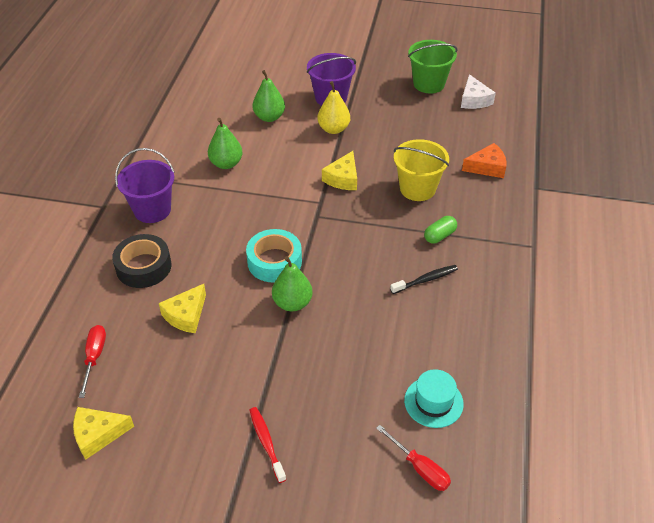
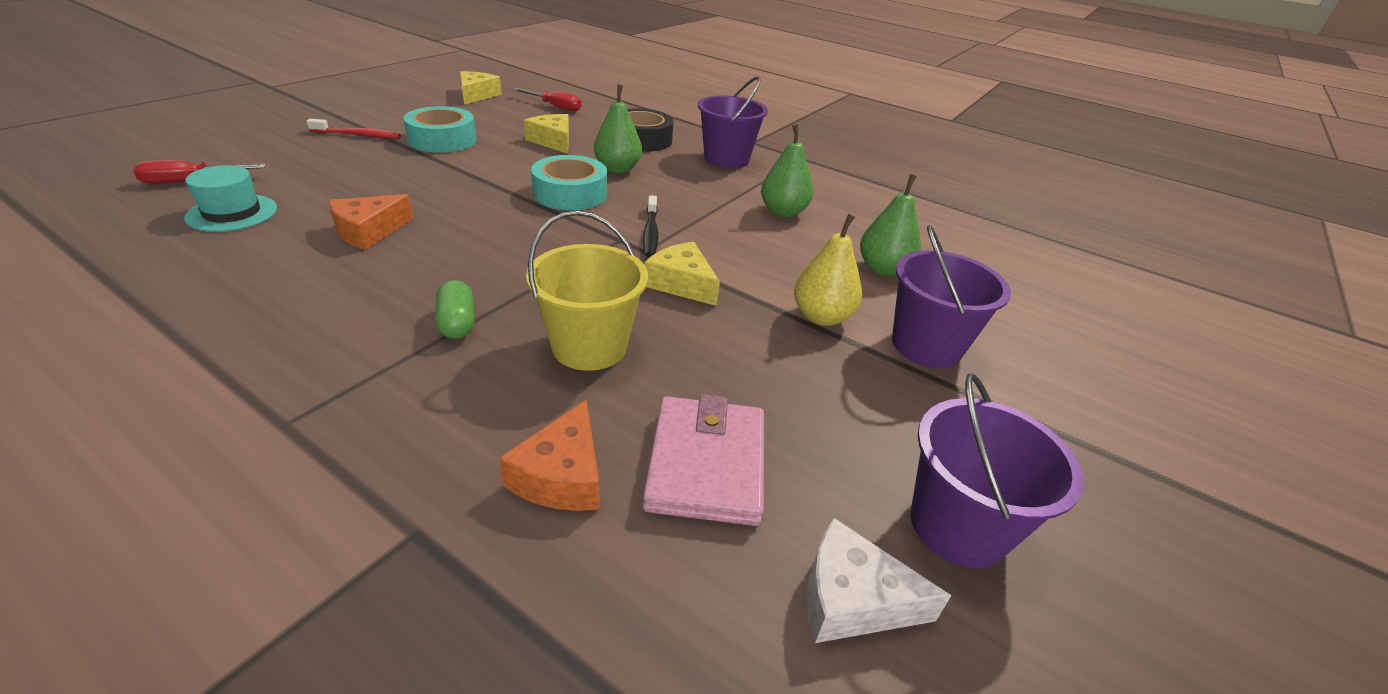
camera: 110 degrees right, 10 degrees down
(234, 382) = (442, 140): none -> turquoise tape
(292, 303) = (494, 186): green pear -> green pear (617, 169)
(397, 322) = (368, 231): none -> orange cheese
(426, 280) = (395, 276): black toothbrush -> black toothbrush (650, 233)
(429, 84) = (958, 526): green bucket -> purple bucket
(452, 138) = (706, 464): none -> pink wallet

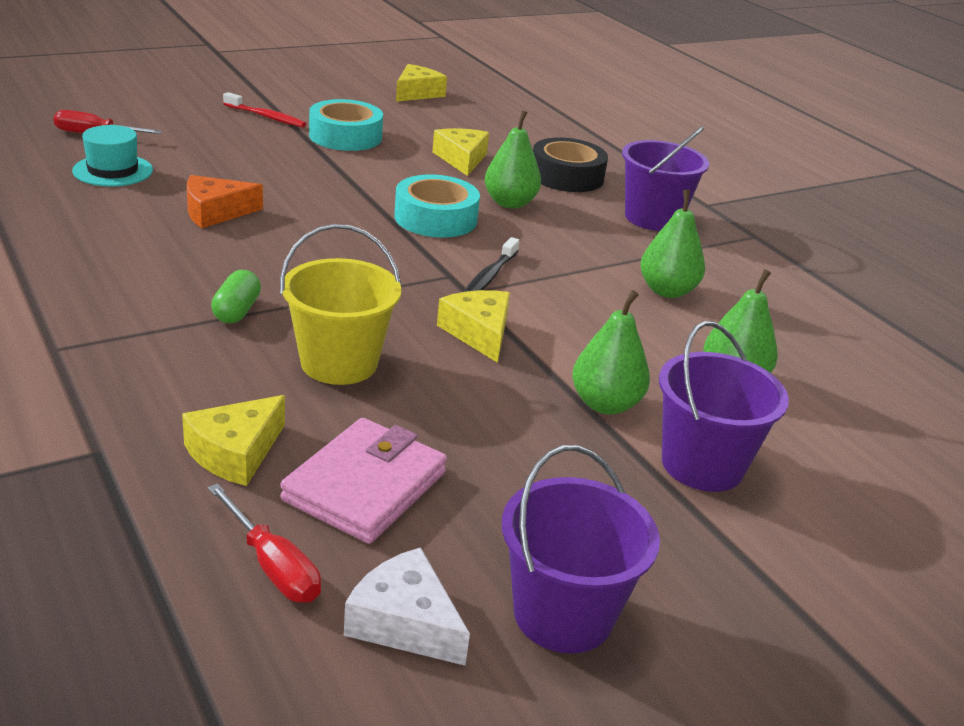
camera: 25 degrees right, 5 degrees down
(555, 107) = (495, 120): red screwdriver -> red screwdriver (272, 566)
(562, 475) = (235, 452): orange cheese -> yellow cheese
(821, 317) = (605, 404): yellow pear -> green pear

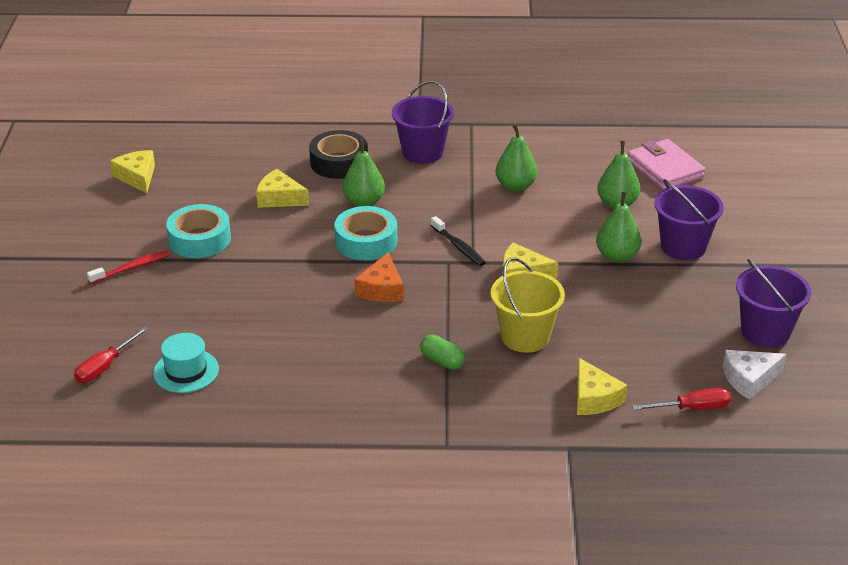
camera: 55 degrees left, 5 degrees up
(215, 212) = (293, 336): orange cheese -> orange cheese (381, 289)
(365, 486) = (645, 361): pink wallet -> pink wallet (664, 168)

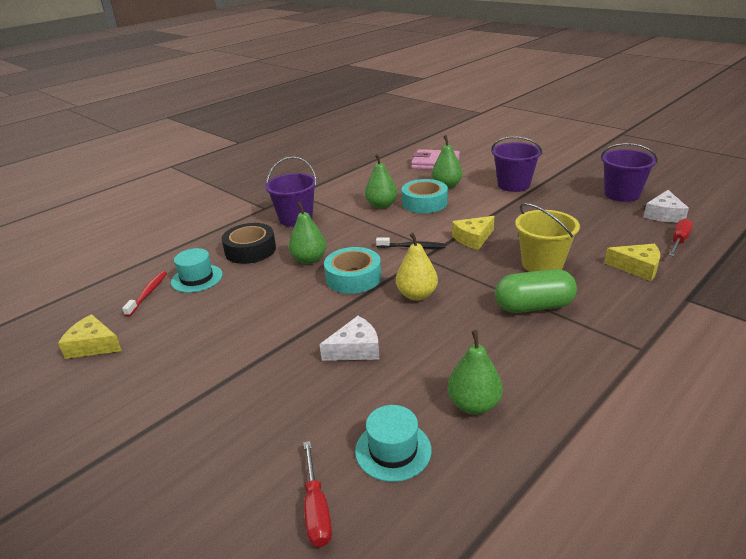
camera: 45 degrees left, 5 degrees down
(132, 268) = (200, 410): red toothbrush -> red toothbrush (148, 293)
(200, 239) = (227, 351): turquoise tape -> turquoise tape (424, 203)
(266, 164) = (197, 278): none -> turquoise hat
(271, 297) = (356, 349): none -> white cheese
(279, 198) = (244, 290): yellow cheese -> none
(381, 289) = (416, 295): orange cheese -> yellow pear
(442, 361) = (533, 306): green capsule -> green capsule, size x1.78
(617, 256) = (496, 204): green pear -> green pear (474, 405)

